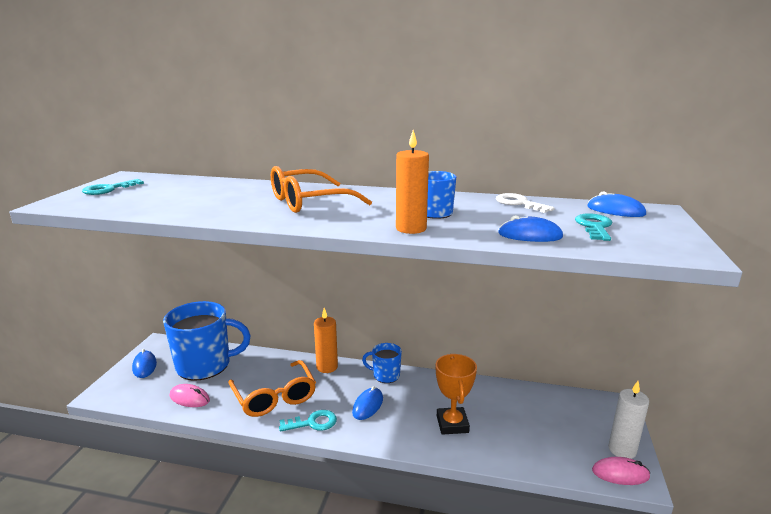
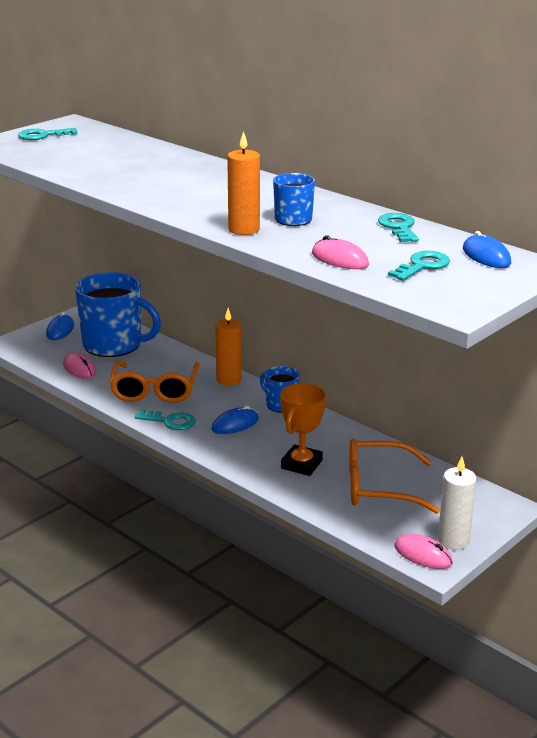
camera: 30 degrees right, 5 degrees up
(309, 202) = (196, 184): orange glasses -> orange glasses (379, 487)
(519, 203) = (399, 227): white key -> turquoise key
(530, 235) = (339, 259): blue mouse -> pink mouse

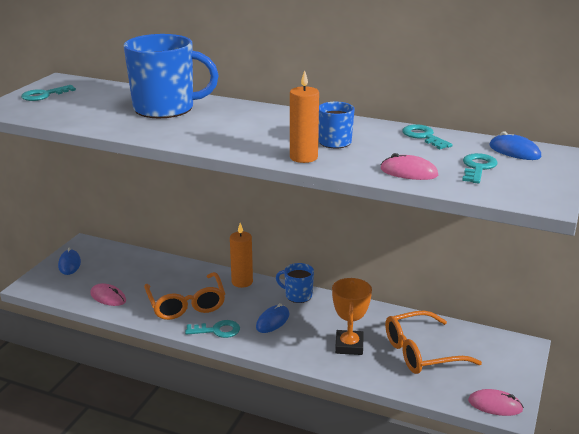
camera: 20 degrees left, 0 degrees up
(114, 345) = (125, 269): blue mug -> blue mug (165, 108)
(453, 540) = (507, 386): white candle -> none

